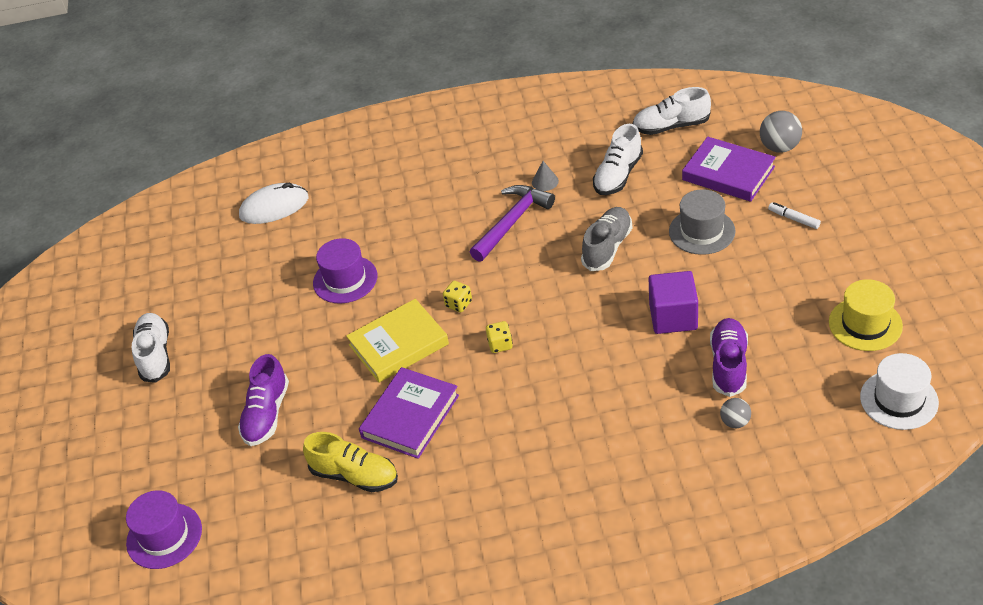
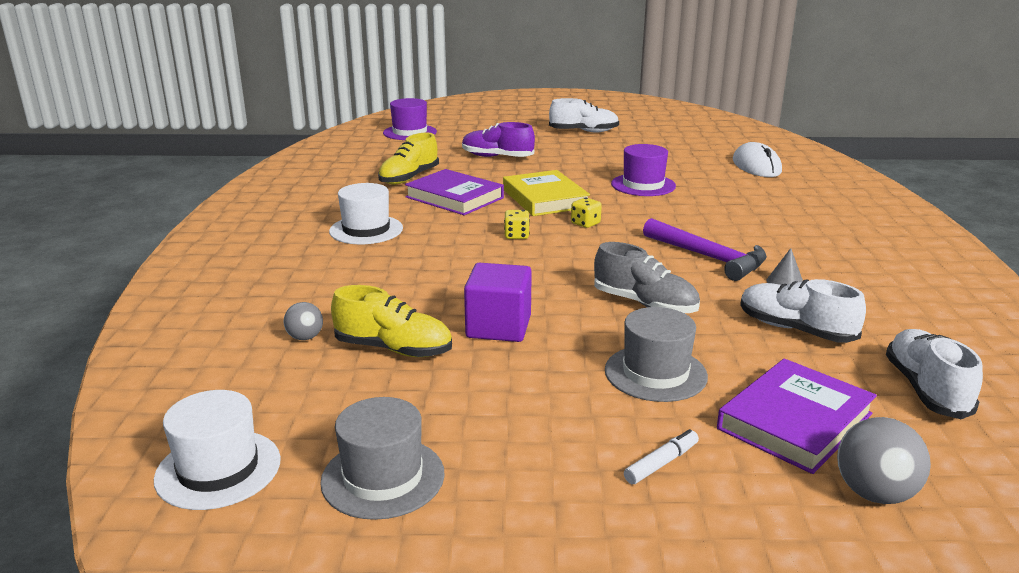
camera: 95 degrees right, 20 degrees down
(516, 460) = (366, 230): none -> white hat
(728, 365) = (393, 349): purple shoe -> yellow shoe
(865, 324) = (383, 477): yellow hat -> grey hat

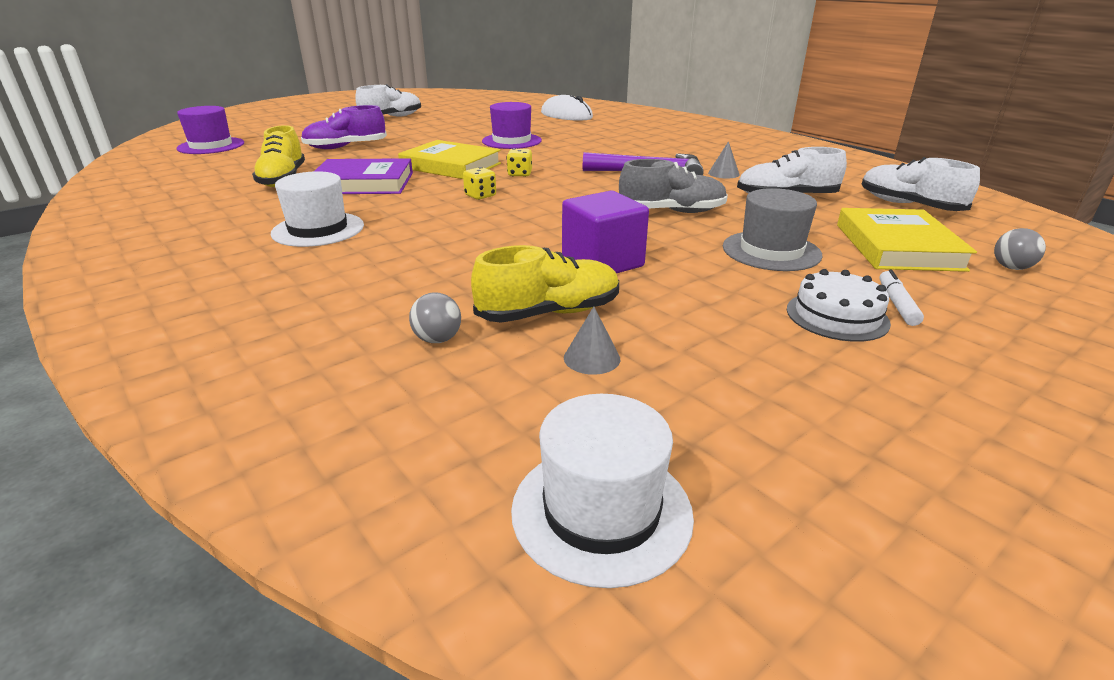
camera: 40 degrees left, 5 degrees up
(363, 390) = (592, 358): none -> grey cone
(383, 477) = (762, 419): grey hat -> none
(586, 446) = (837, 316): none -> white cake
(795, 421) = (898, 247): purple book -> yellow book
(874, 493) = (1011, 267): grey ball -> grey ball, size x0.61

